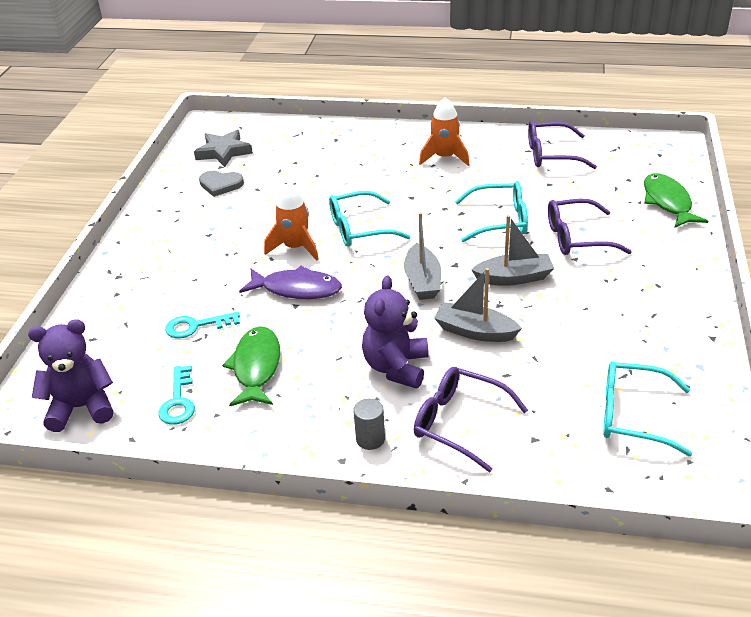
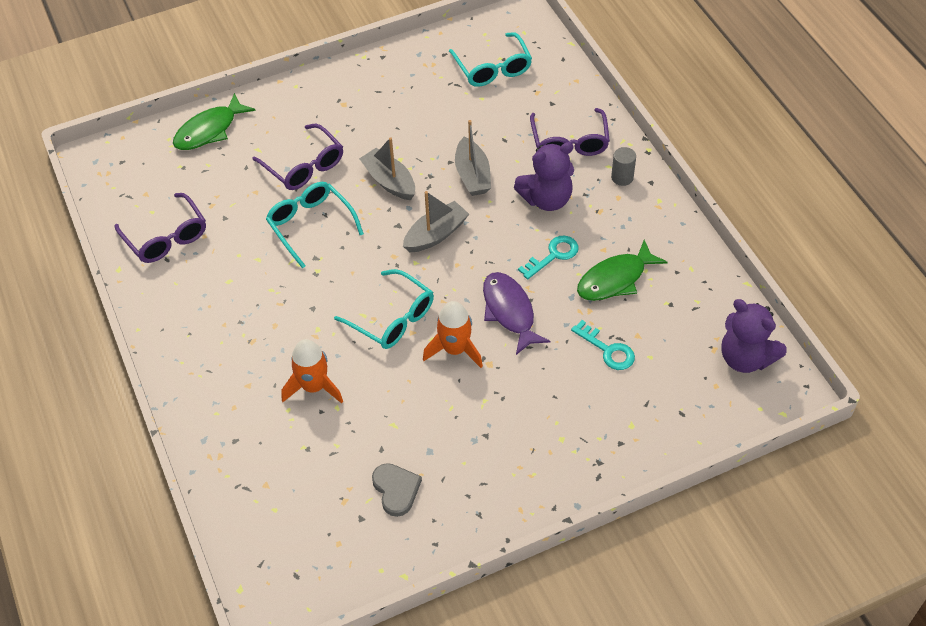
camera: 125 degrees left, 15 degrees up
(178, 401) = (686, 302): turquoise key -> turquoise key (553, 255)
(223, 152) = (328, 538): grey star -> none
(444, 157) = (220, 319): orange rocket -> orange rocket (314, 387)

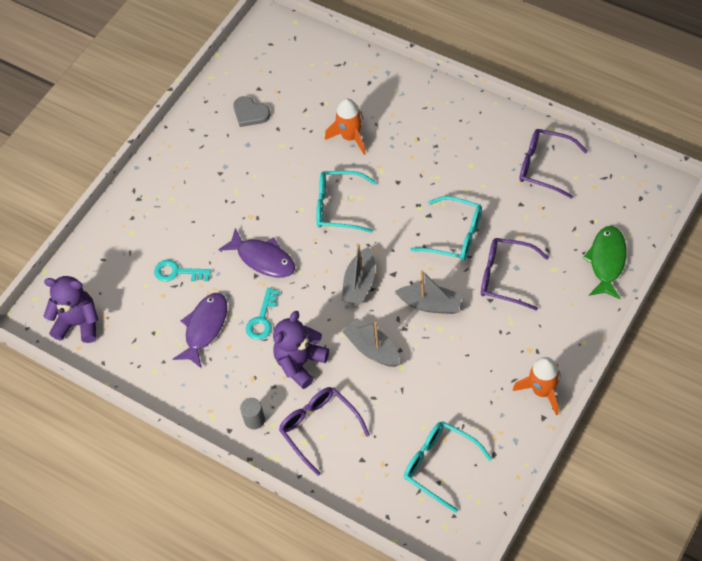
camera: 150 degrees right, 5 degrees up
(455, 349) = (280, 212): orange rocket -> orange rocket (542, 391)
(615, 279) = (205, 328): green fish -> purple fish

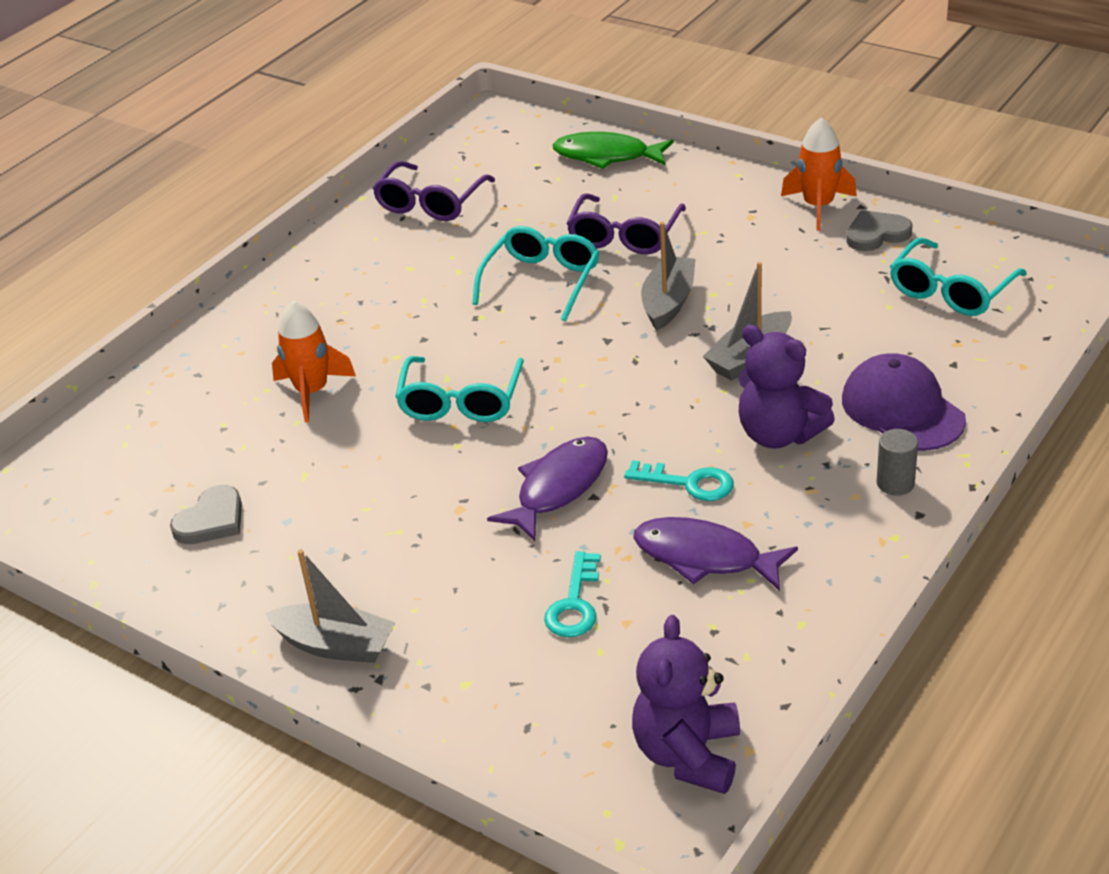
camera: 90 degrees left, 20 degrees down
(319, 428) = (902, 409): purple glasses -> purple cap
(359, 283) = (622, 374): grey boat -> grey boat (335, 645)
(507, 425) = (876, 234): none -> grey heart

